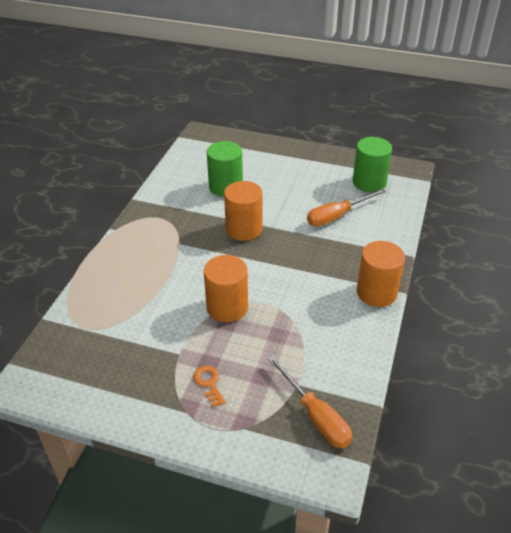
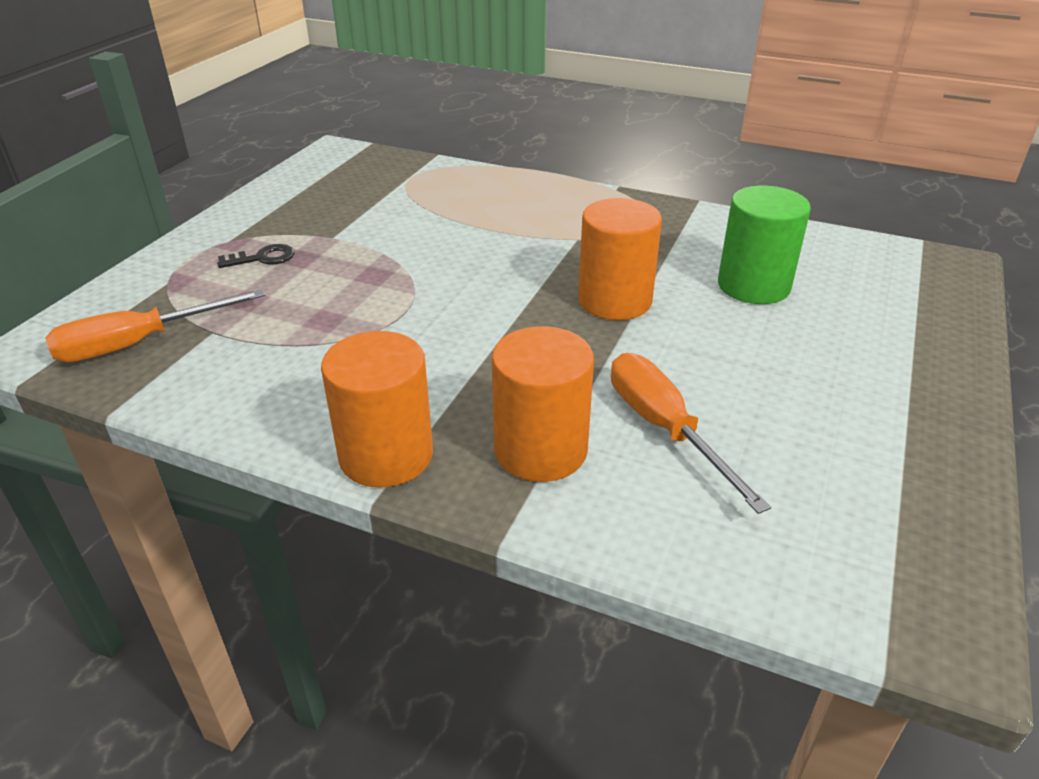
camera: 95 degrees right, 5 degrees down
(209, 383) = (263, 258): orange key -> black key
(227, 307) = (409, 276): orange cylinder -> orange cylinder (540, 450)
(369, 182) = (830, 511): green cylinder -> none

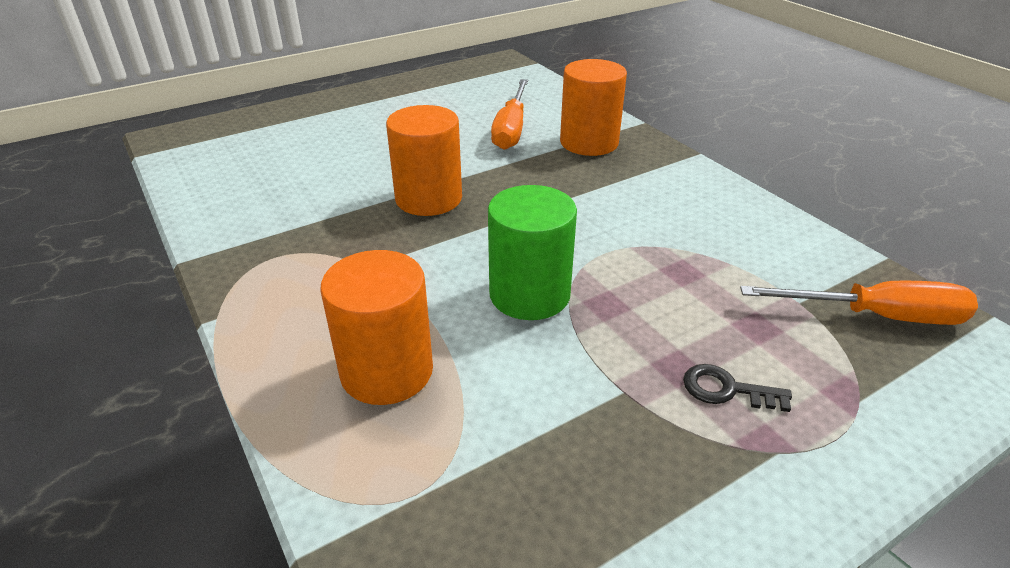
camera: 145 degrees left, 0 degrees up
(386, 455) = (681, 167): orange cylinder -> orange cylinder (387, 371)
(753, 286) = (318, 172): green cylinder -> green cylinder (529, 294)

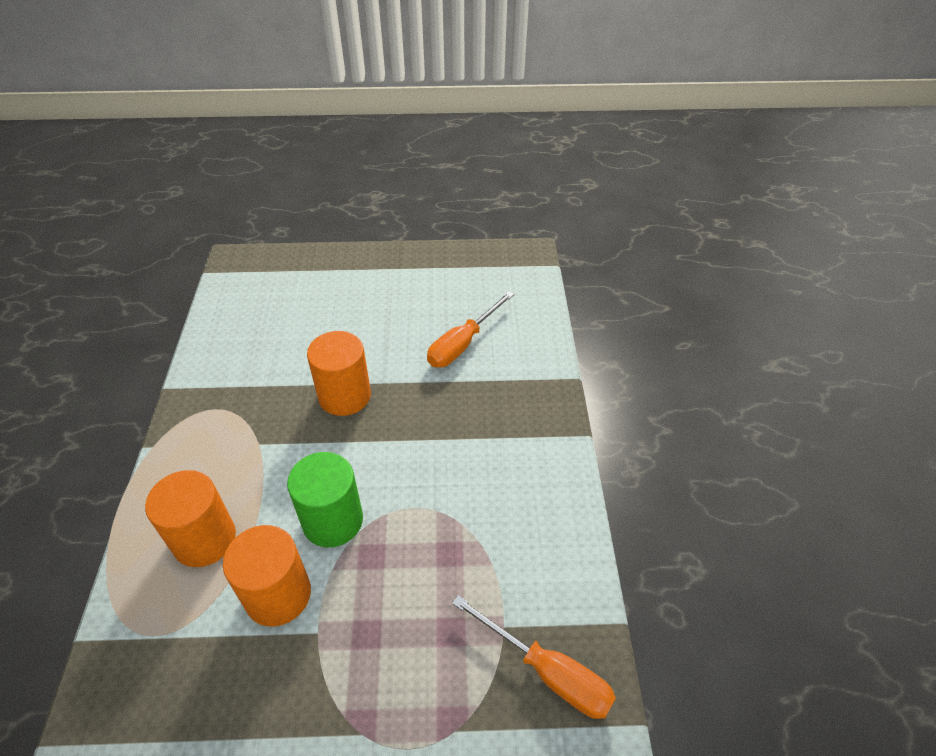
camera: 30 degrees right, 10 degrees up
(589, 142) = (509, 384): orange cylinder -> orange cylinder (278, 595)
(727, 390) = (379, 670): black key -> none

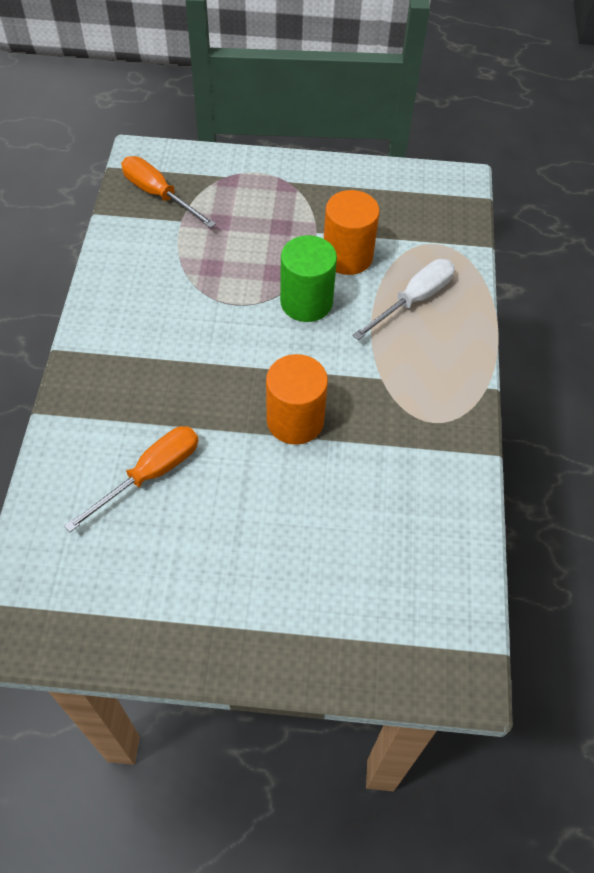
camera: 175 degrees left, 10 degrees up
(204, 539) = (414, 300): orange cylinder -> white screwdriver

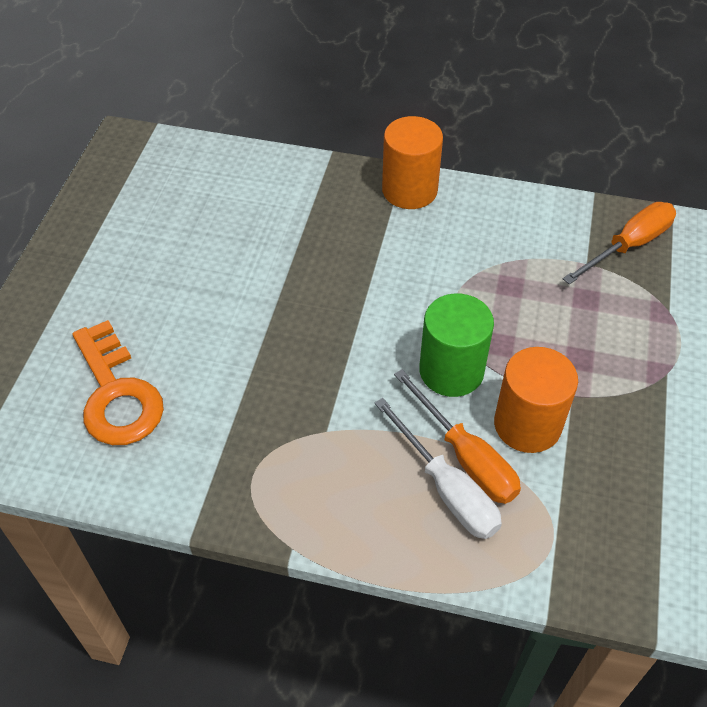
camera: 100 degrees right, 5 degrees down
(150, 475) = (245, 225): orange screwdriver -> orange screwdriver (466, 457)
(295, 420) = (283, 341): orange cylinder -> orange cylinder (409, 190)
(378, 543) = (116, 394): none -> orange key

